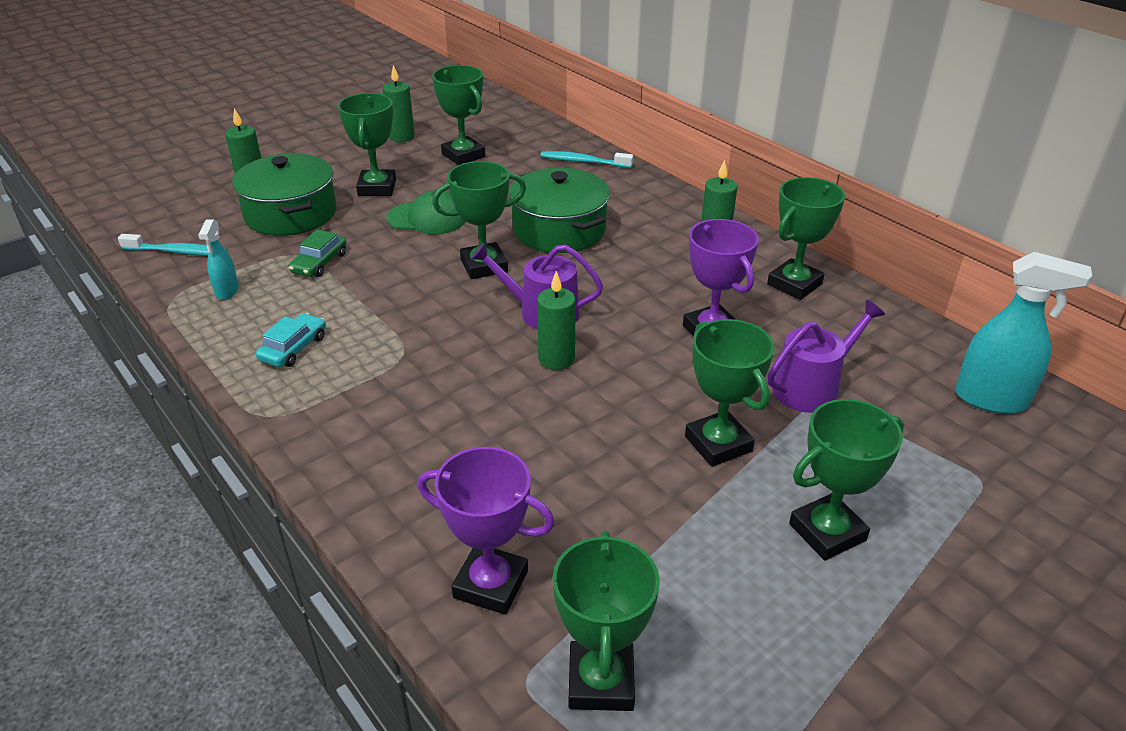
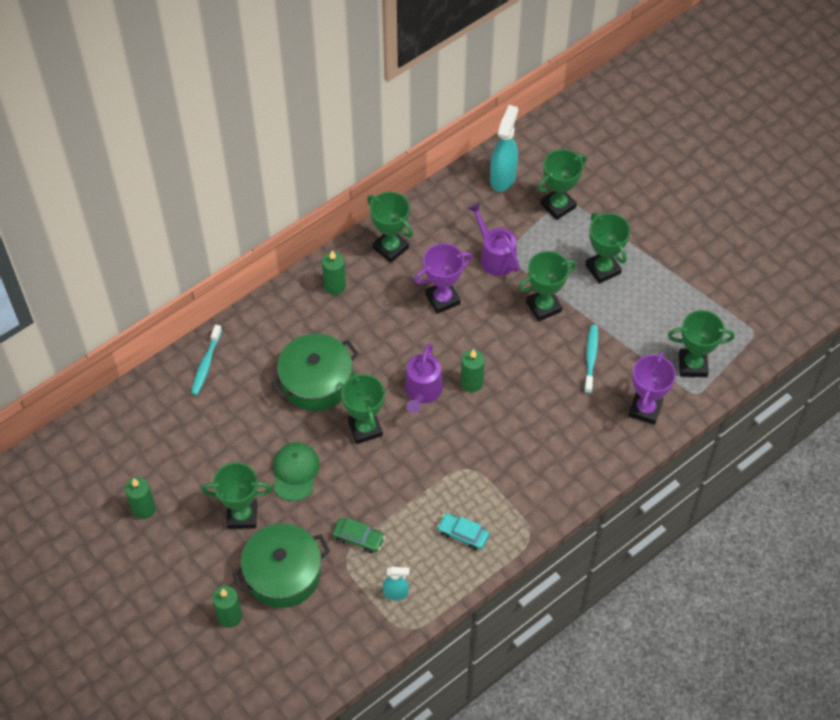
camera: 90 degrees left, 20 degrees up
(177, 252) = (340, 644): turquoise toothbrush -> turquoise toothbrush (591, 358)
(463, 155) = (186, 455): green trophy -> green trophy (558, 205)

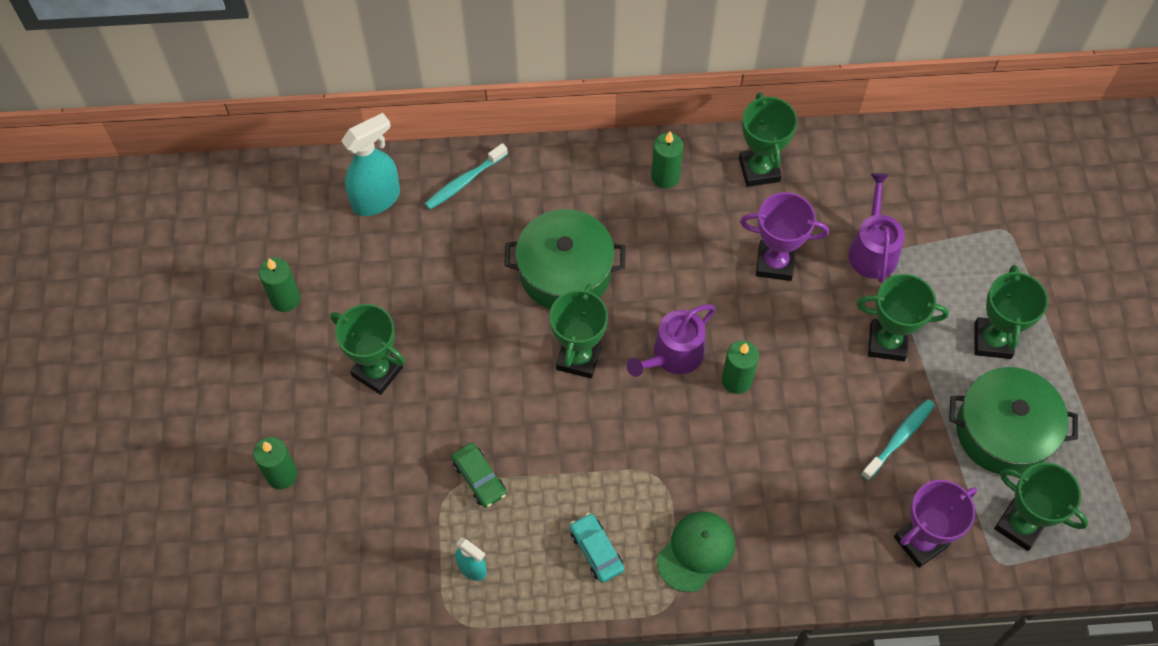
camera: 35 degrees right, 5 degrees up
(283, 574) = (371, 465): green pot -> green pot (1003, 431)
(295, 472) = (468, 359): green cap -> green cap (696, 551)
(503, 177) = (950, 163): turquoise spray bottle -> turquoise spray bottle (376, 199)
(558, 205) = (992, 233): green trophy -> none

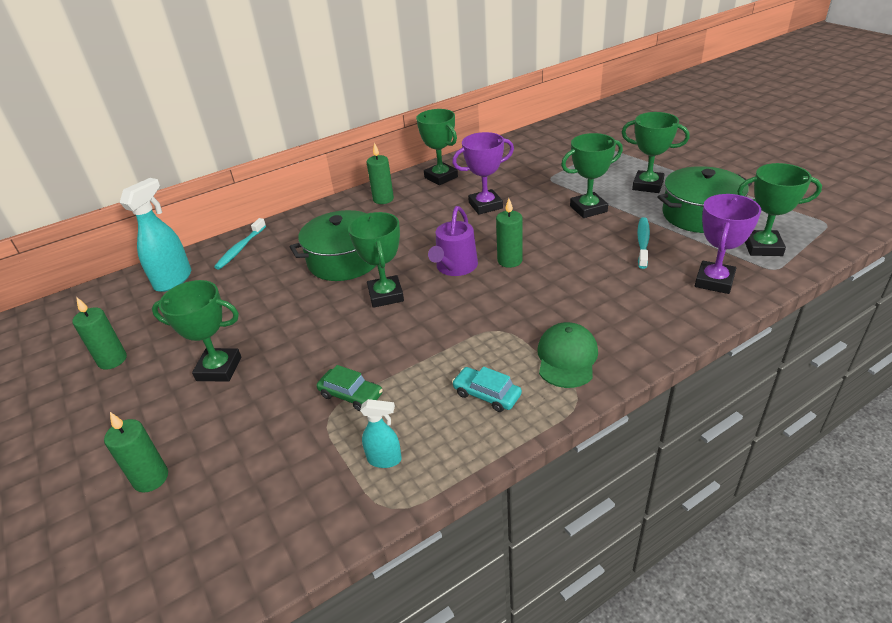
camera: 25 degrees left, 25 degrees down
(872, 249) = (539, 180): purple watering can -> none
(992, 340) = (647, 185): green trophy -> green trophy turned 45 degrees counterclockwise

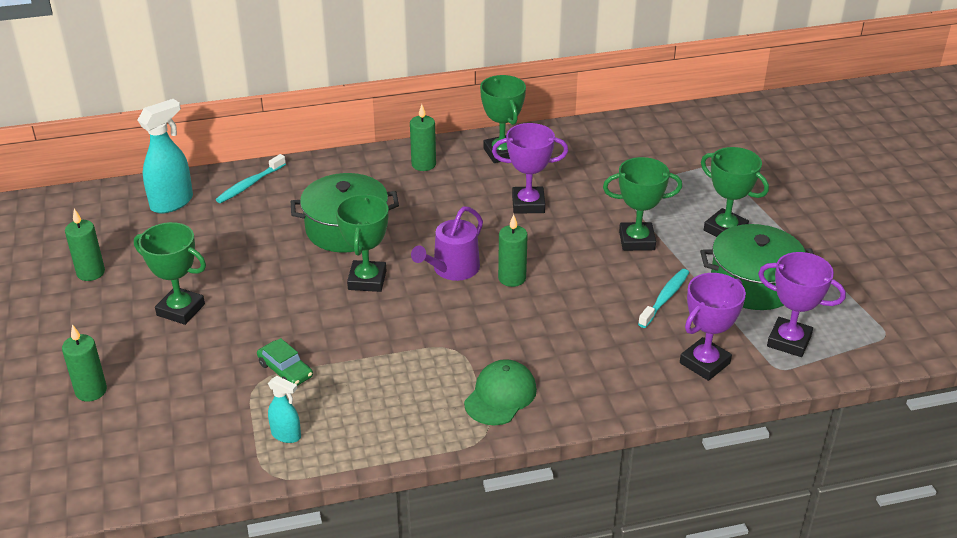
camera: 15 degrees right, 0 degrees up
(487, 394) = (405, 407): turquoise car -> none
(762, 247) = (789, 341): green trophy -> purple trophy

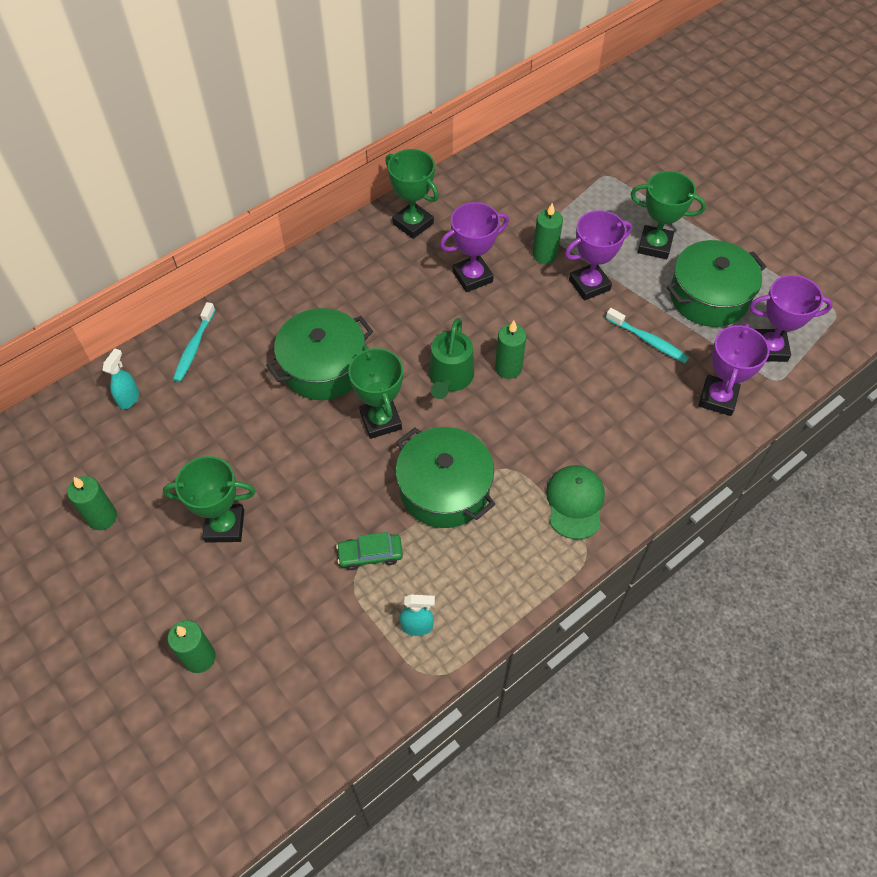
camera: 25 degrees left, 20 degrees up
(172, 202) = (129, 398): turquoise spray bottle -> turquoise spray bottle, size x0.56
(285, 370) = (370, 554): green car -> green car turned 150 degrees clockwise
(386, 346) = (444, 489): none -> green pot
(423, 164) = (349, 263): green candle -> green candle (544, 255)
(452, 269) = (450, 378): purple watering can -> green watering can
(636, 241) = (589, 285): green trophy -> purple trophy
(665, 298) = (648, 340): turquoise toothbrush -> turquoise toothbrush turned 120 degrees clockwise

